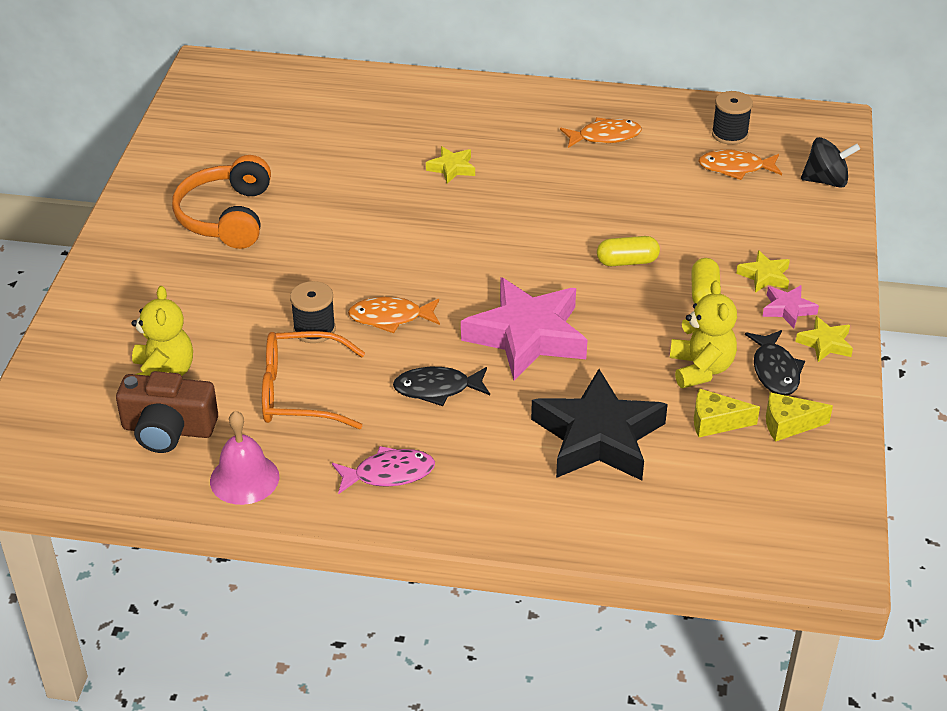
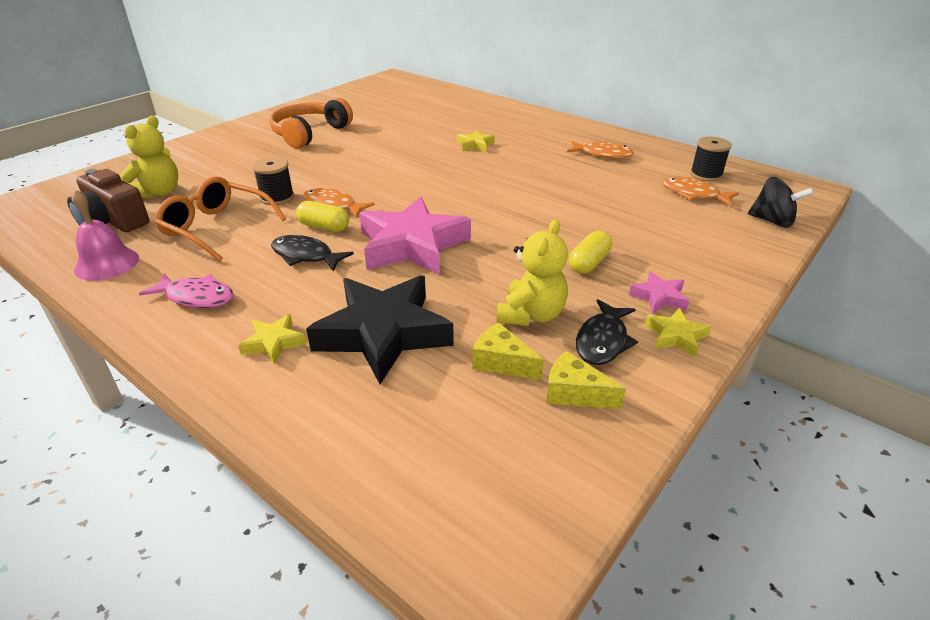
camera: 30 degrees right, 5 degrees down
(627, 262) = (544, 224): yellow capsule -> yellow capsule (324, 227)
(764, 276) = (657, 267): yellow star -> yellow star (274, 343)

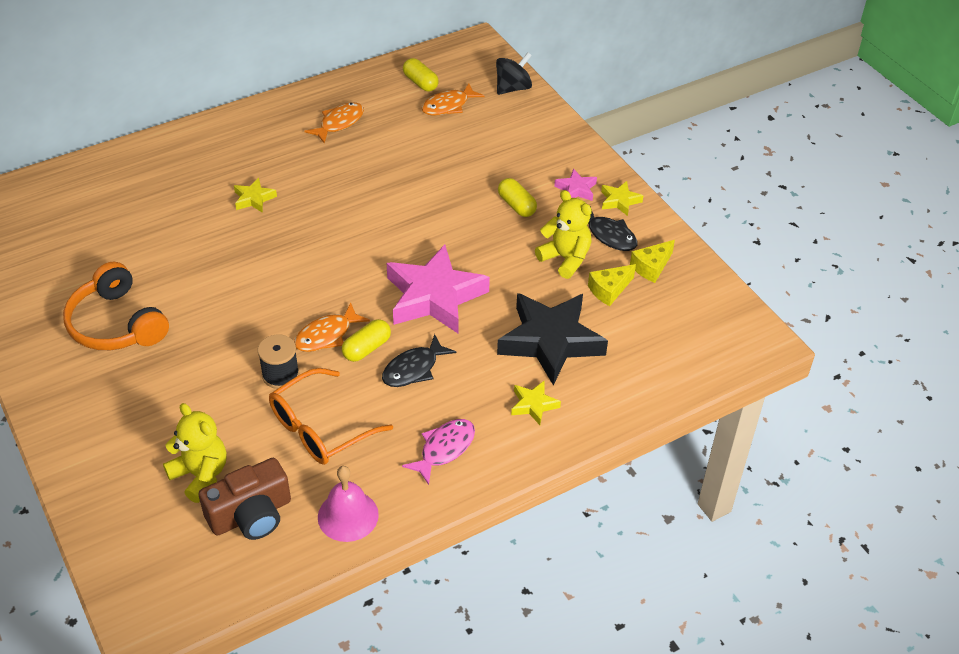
camera: 70 degrees left, 10 degrees up
(706, 175) = (420, 83): black spool -> yellow capsule

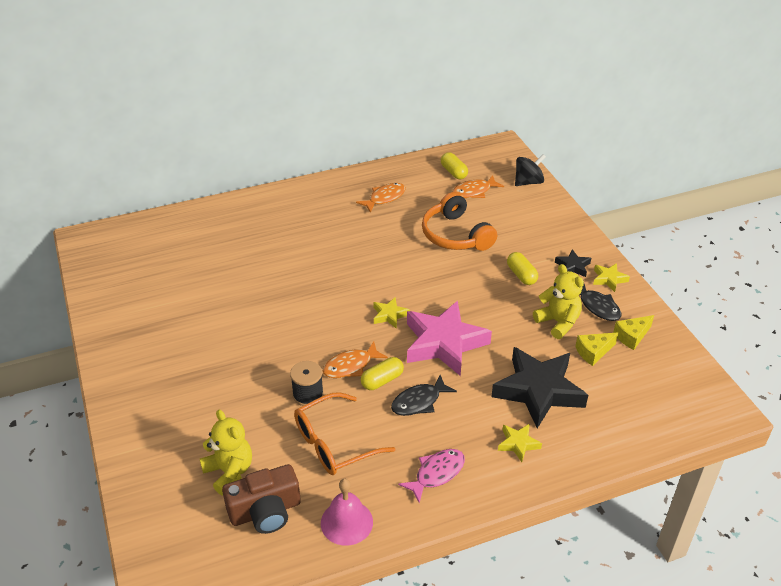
camera: 10 degrees right, 5 degrees down
(117, 324) = (184, 339): orange headphones -> orange headphones (455, 235)
(254, 199) = (308, 251): yellow star -> yellow star (389, 315)
(576, 189) = (573, 266): pink star -> black star

